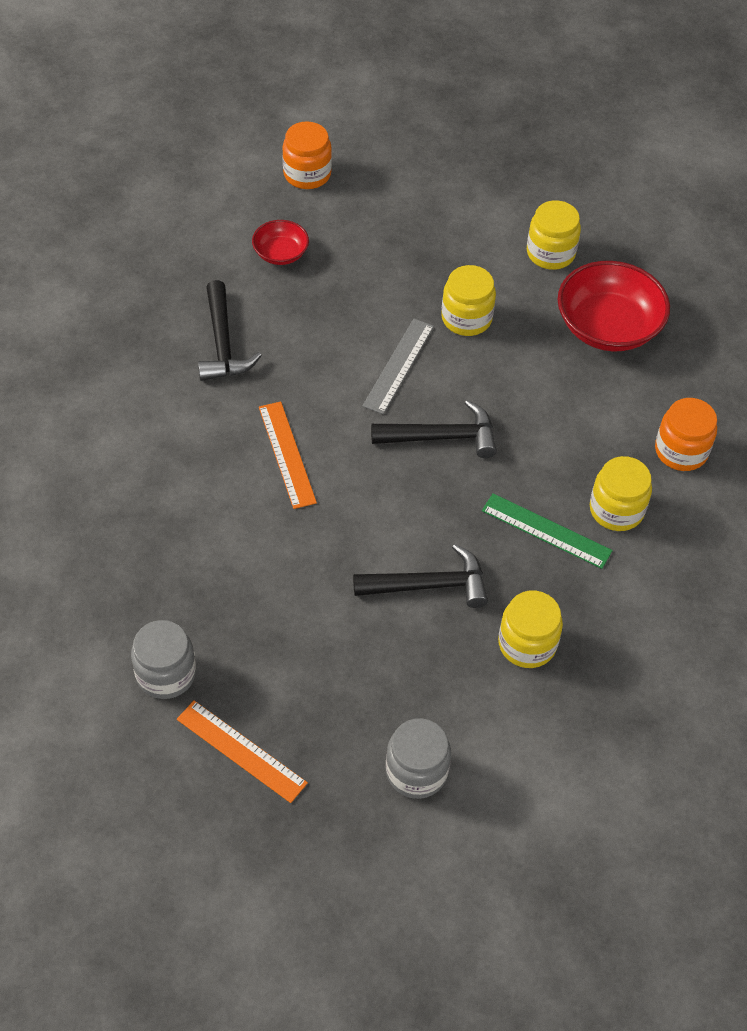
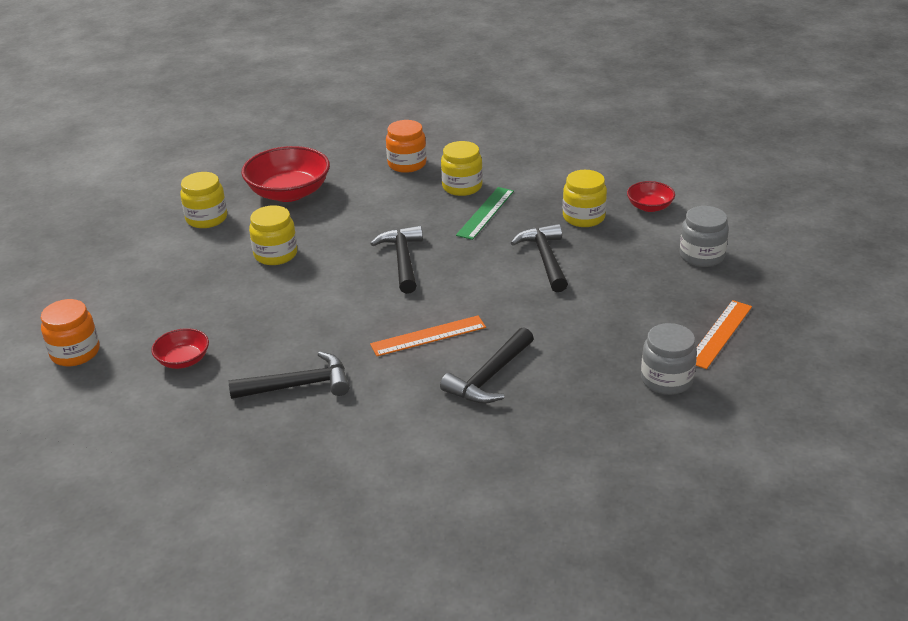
camera: 90 degrees left, 20 degrees down
(205, 504) = (489, 376): none -> black hammer
(398, 365) = (327, 285): grey ruler -> none
(550, 732) = (649, 207): none -> red bowl

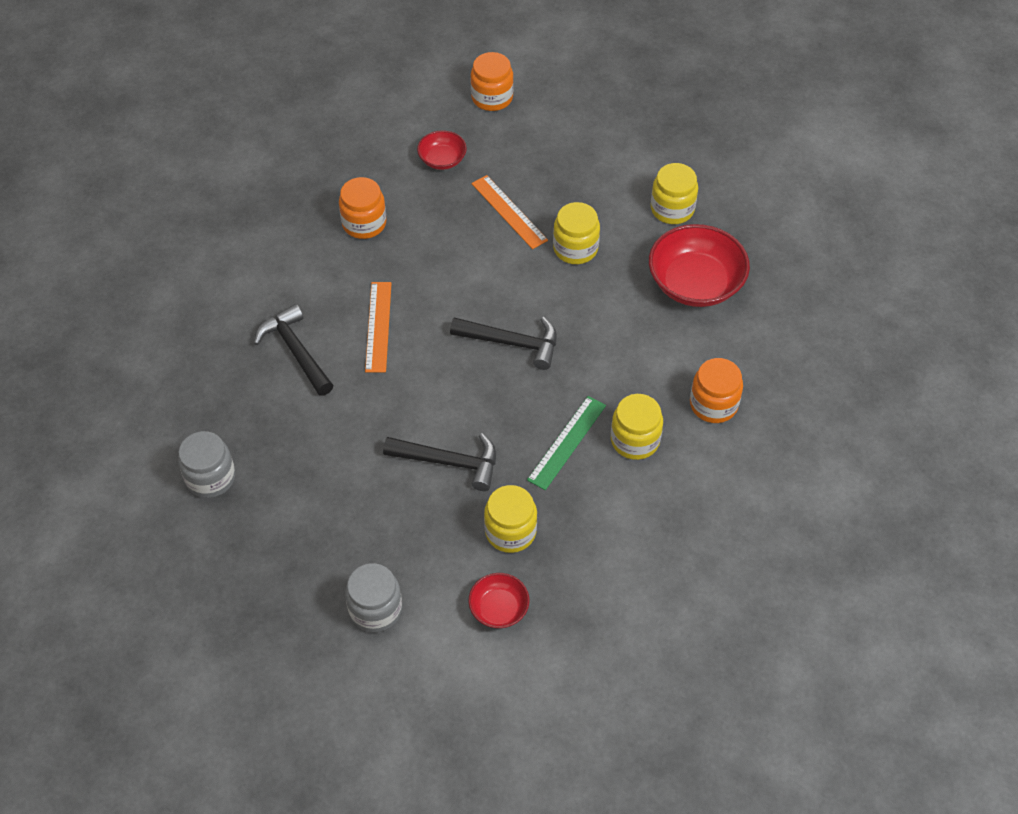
camera: 110 degrees right, 20 degrees up
(298, 385) = (364, 223): black hammer -> orange jar
(485, 213) = (567, 442): green ruler -> green ruler turned 75 degrees clockwise
(720, 334) = (243, 554): orange ruler -> orange ruler (509, 212)

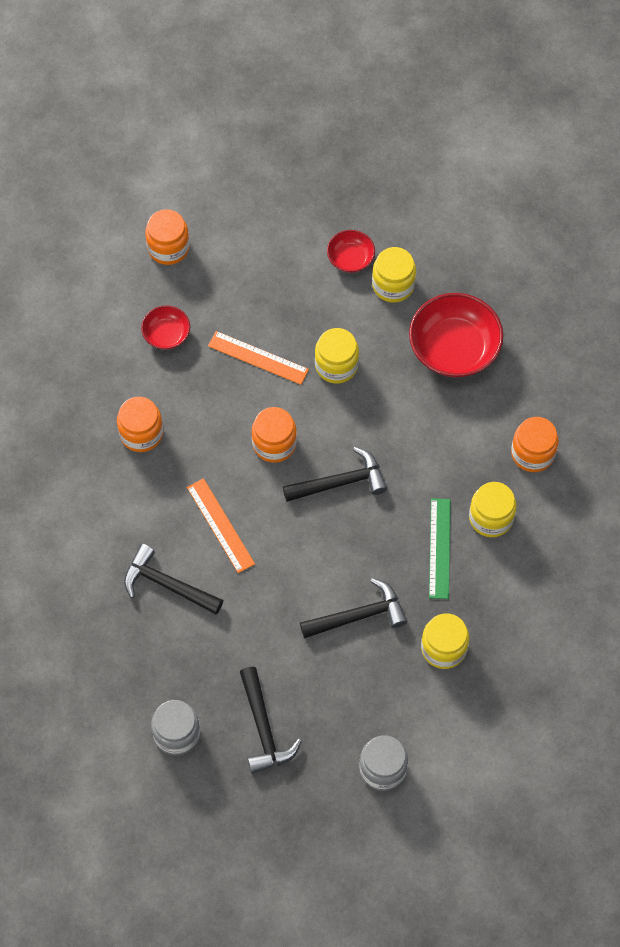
camera: 30 degrees left, 10 degrees up
(291, 514) = (263, 728): none -> black hammer
(474, 284) = (274, 443): none -> orange jar
(499, 608) = (475, 716): red bowl -> red bowl (350, 258)

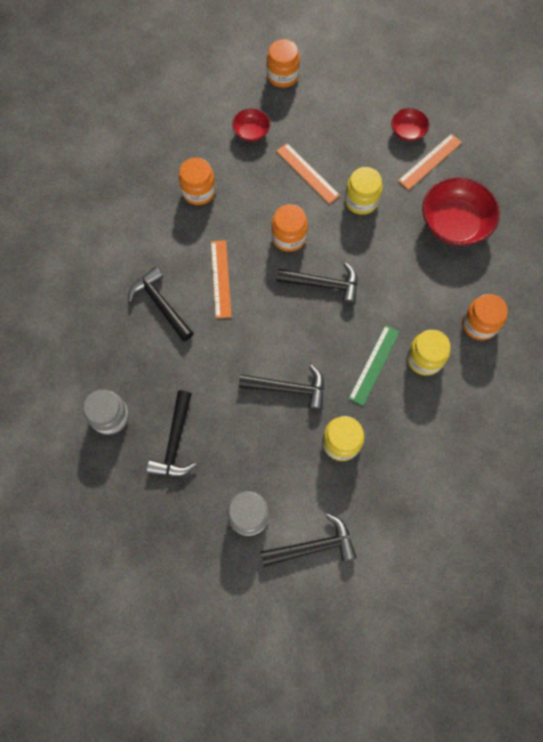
camera: 25 degrees right, 5 degrees up
(393, 285) = (430, 161): yellow jar -> orange ruler
(466, 769) = (313, 546): none -> black hammer

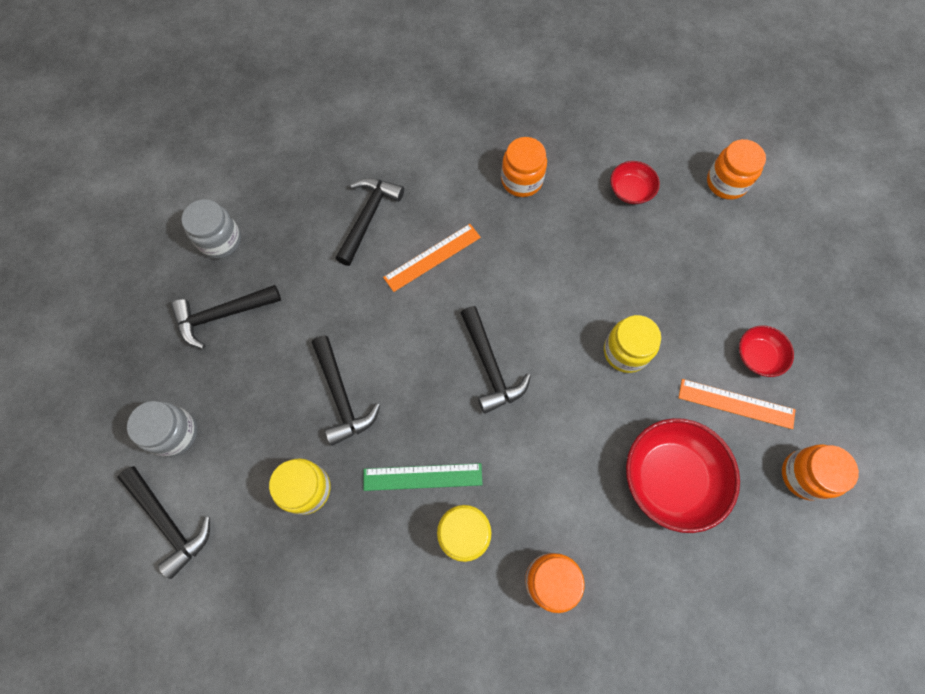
camera: 60 degrees right, 0 degrees up
(289, 237) = (526, 298): orange jar -> orange jar (804, 475)
(307, 173) = (620, 274): orange ruler -> none

